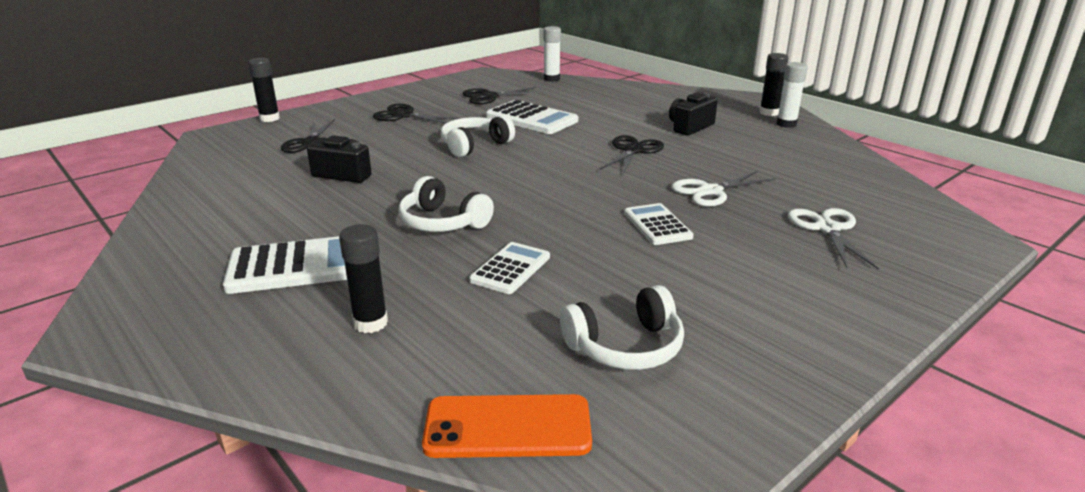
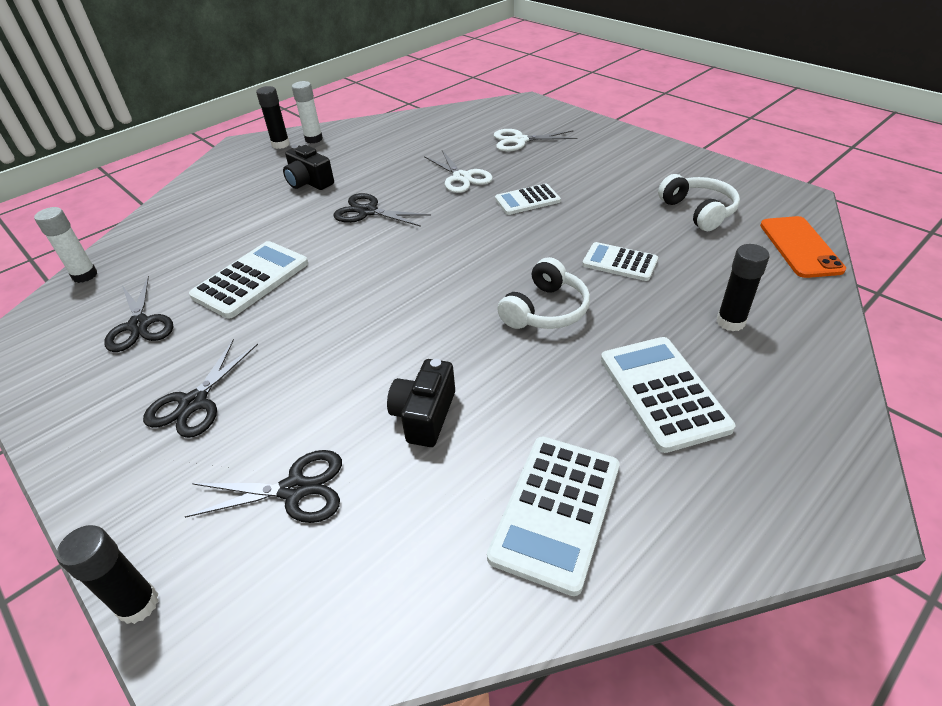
camera: 90 degrees left, 15 degrees up
(223, 212) = (556, 511): none -> white calculator
(474, 145) = (336, 315): white headphones -> none

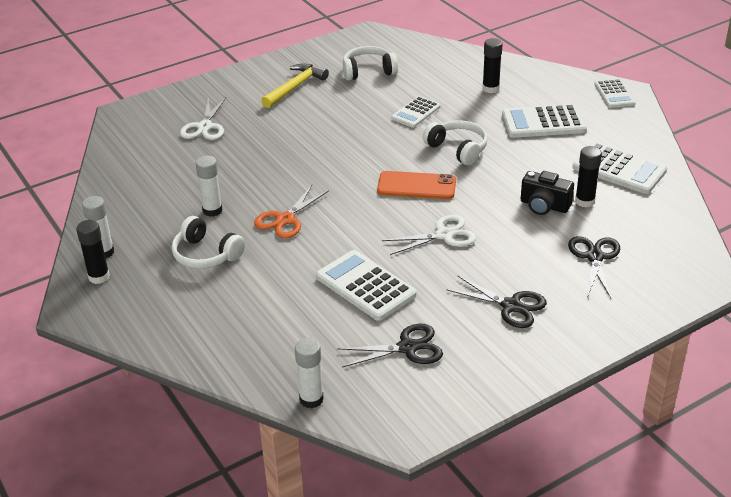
camera: 80 degrees left, 5 degrees down
(138, 604) = (667, 312): black glue stick -> black glue stick (584, 201)
(309, 182) = (206, 255): black camera -> white headphones
(368, 212) = (285, 219): black scissors -> orange scissors
(378, 172) = (212, 210): none -> white glue stick
(462, 177) = (254, 164): white scissors -> white scissors (444, 235)
(527, 200) = (313, 137): white calculator -> white calculator (614, 94)
(626, 172) = (295, 87): none -> yellow hammer
(800, 247) = (427, 48): orange phone -> orange phone (416, 186)

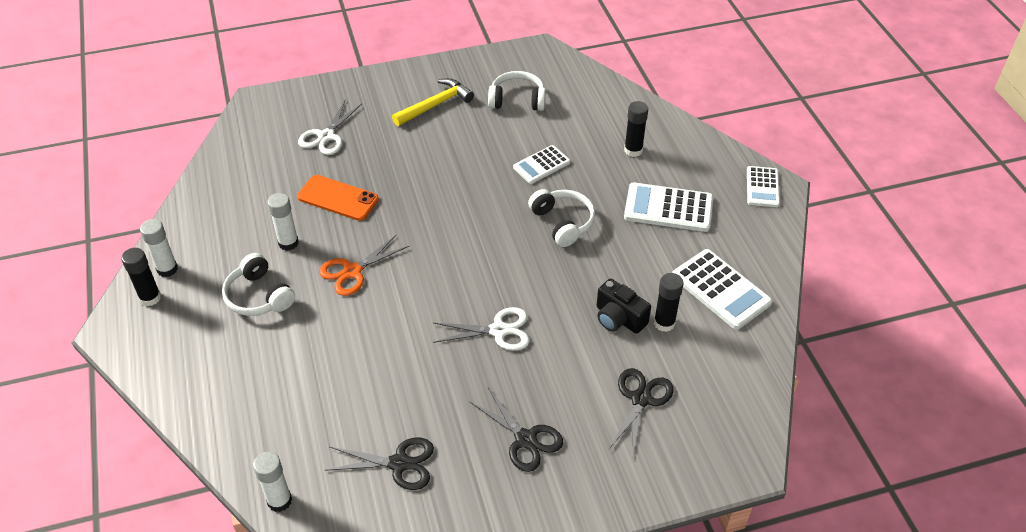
camera: 15 degrees right, 10 degrees up
(365, 286) = (393, 375): white calculator -> none
(416, 186) = (499, 260): orange phone -> orange phone (338, 198)

